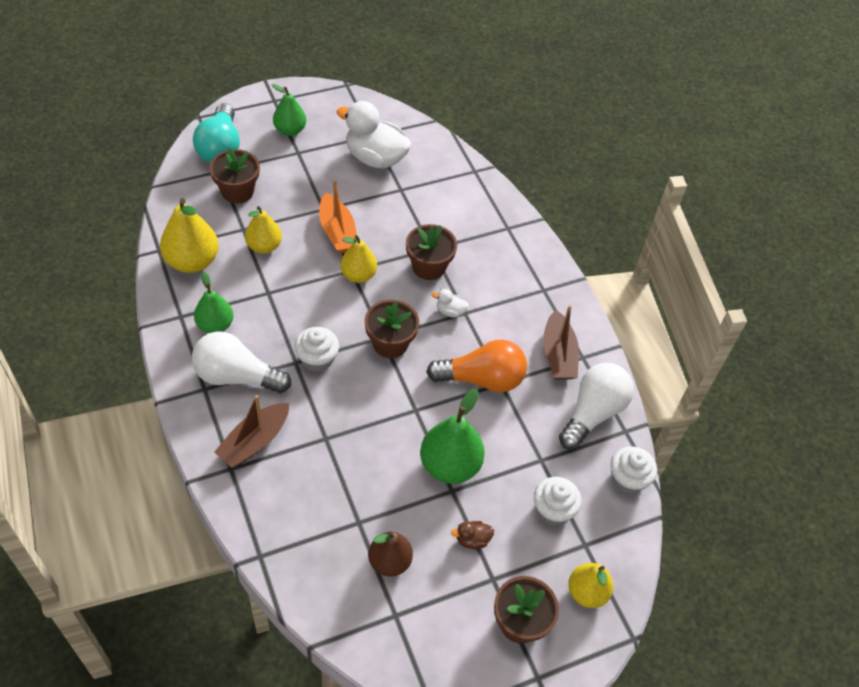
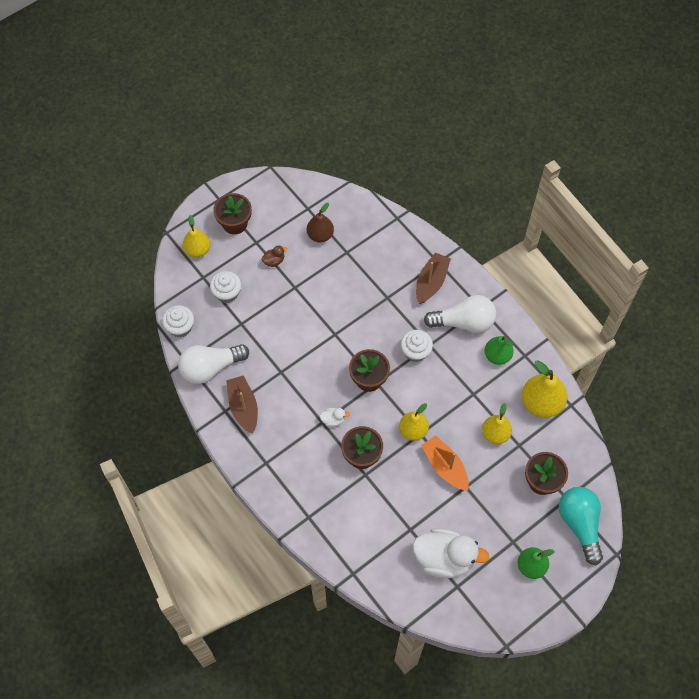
camera: 170 degrees right, 10 degrees up
(450, 465) = (300, 302): green pear -> none
(481, 379) = (295, 370): orange light bulb -> none
(593, 413) = (210, 368): white light bulb -> white light bulb turned 45 degrees clockwise

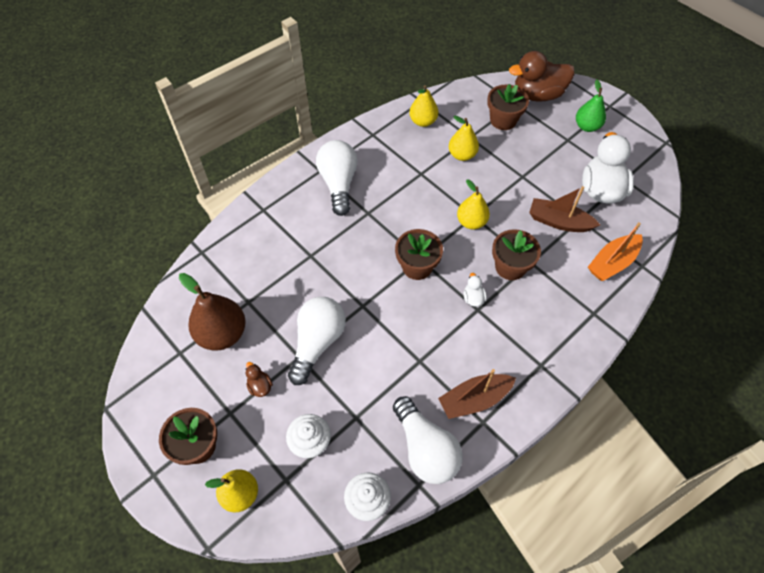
camera: 95 degrees left, 5 degrees down
(305, 300) = (317, 343): none -> white light bulb
(320, 235) = (222, 334): brown pear -> brown pear, size x1.53
(415, 351) = (378, 225): white cupcake -> none
(431, 282) = (290, 215): brown boat -> brown boat (559, 222)
(445, 466) = (505, 193): orange boat -> orange boat (612, 263)
(497, 356) = (375, 155): green pear -> none
(541, 403) = (423, 121): yellow pear -> yellow pear, size x0.65
(579, 524) = (537, 94): turquoise light bulb -> brown duck

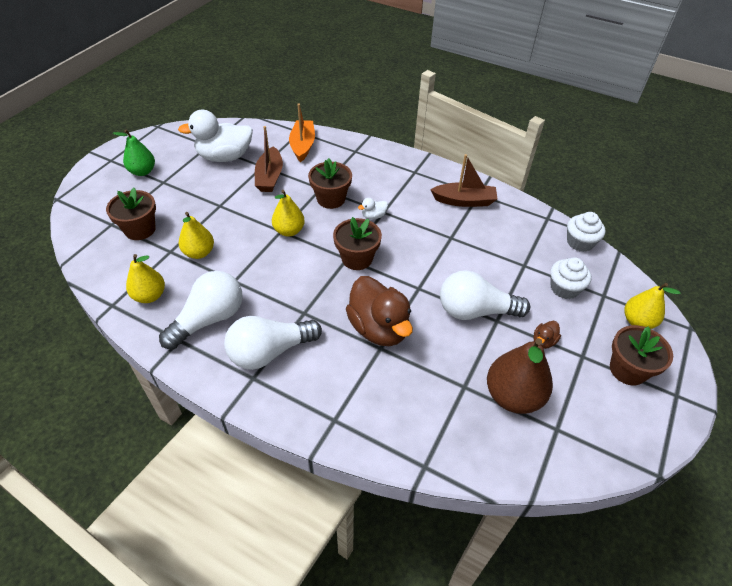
camera: 110 degrees left, 10 degrees down
(425, 449) = (520, 220): white light bulb -> white light bulb (209, 319)
(474, 399) = (464, 201): brown boat -> brown boat turned 45 degrees counterclockwise
(537, 94) = (96, 209): brown duck -> brown duck (379, 328)
(612, 263) = (302, 145): orange boat -> orange boat turned 120 degrees counterclockwise

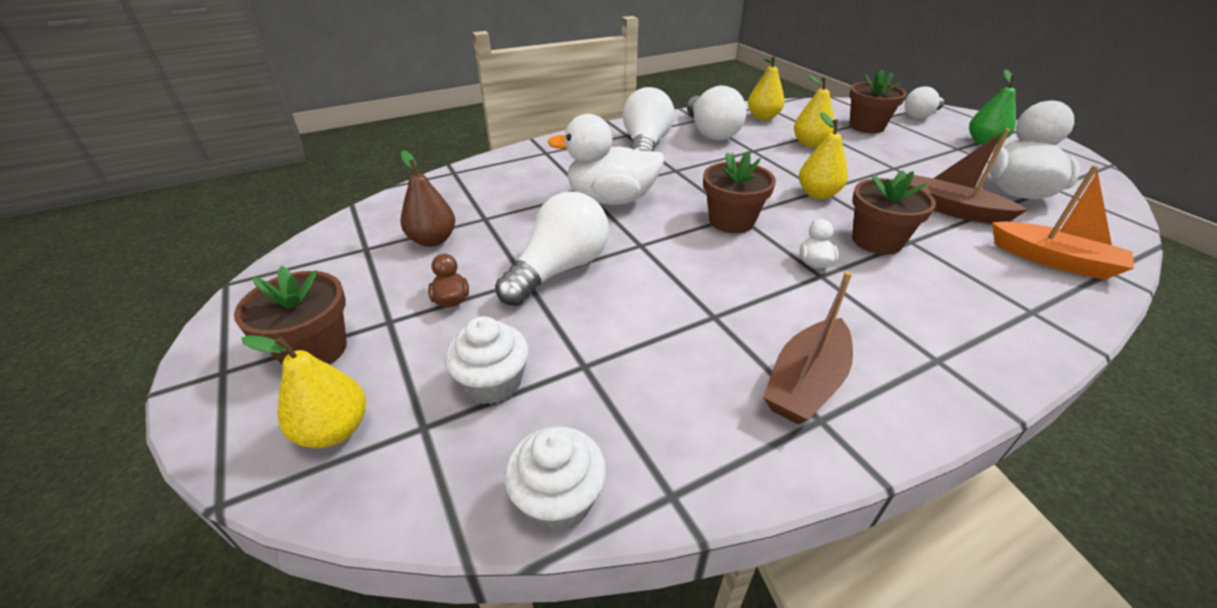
camera: 125 degrees right, 10 degrees down
(95, 205) = (920, 115): none -> white light bulb
(379, 328) = (611, 199): brown duck -> white duck
(513, 396) = (433, 240): brown pear -> brown pear, size x0.65

